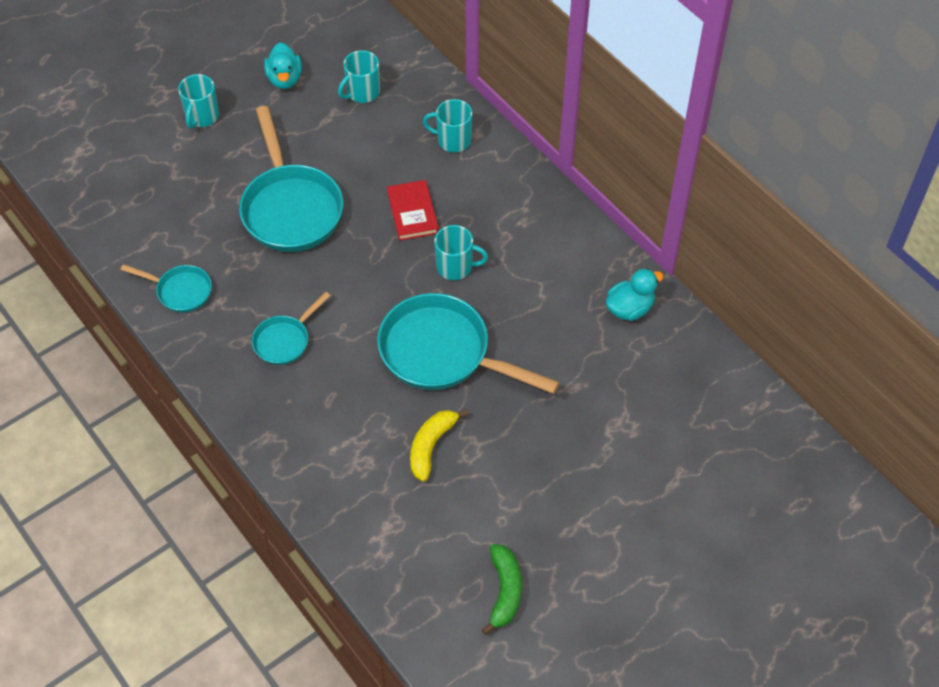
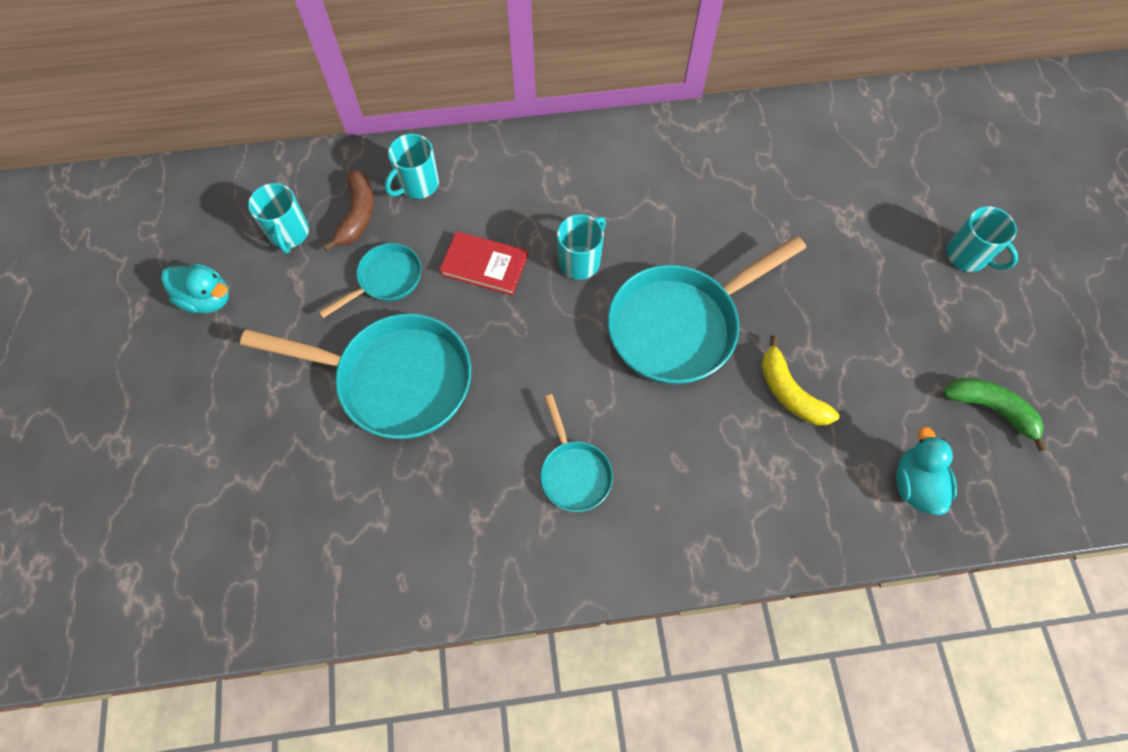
camera: 60 degrees left, 10 degrees up
(180, 291) = (432, 557): turquoise pan -> turquoise pan (386, 280)
(202, 117) = (190, 412): turquoise mug -> turquoise mug (967, 256)
(403, 120) = (357, 215): none -> brown banana
(630, 308) = (719, 145): turquoise duck -> turquoise duck (915, 484)

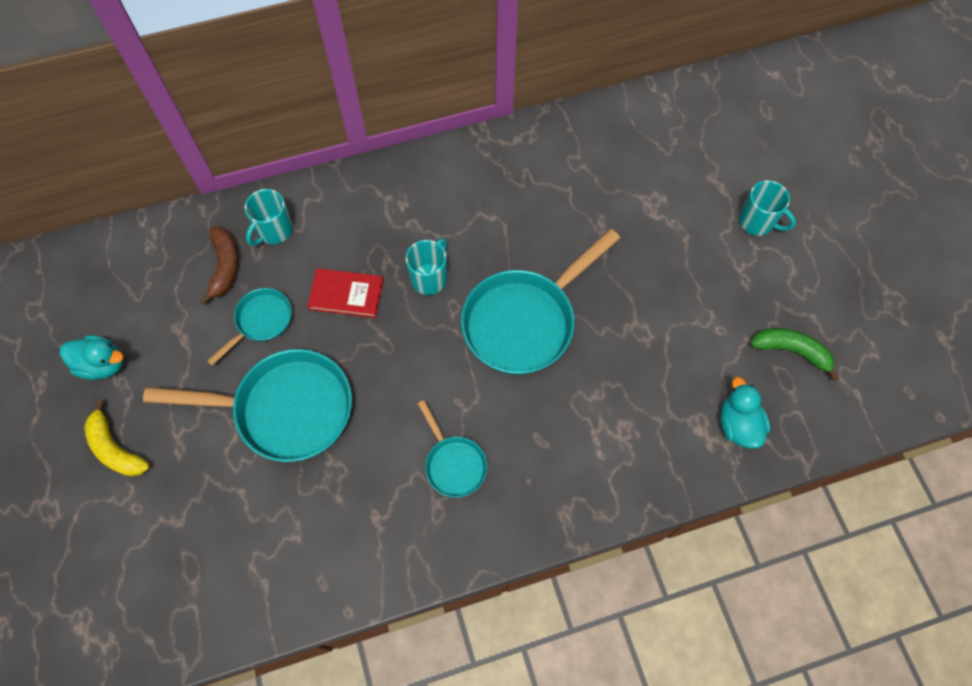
camera: 10 degrees left, 0 degrees up
(289, 233) = (166, 293): turquoise mug -> none
(789, 392) = (625, 364): yellow banana -> yellow banana (115, 448)

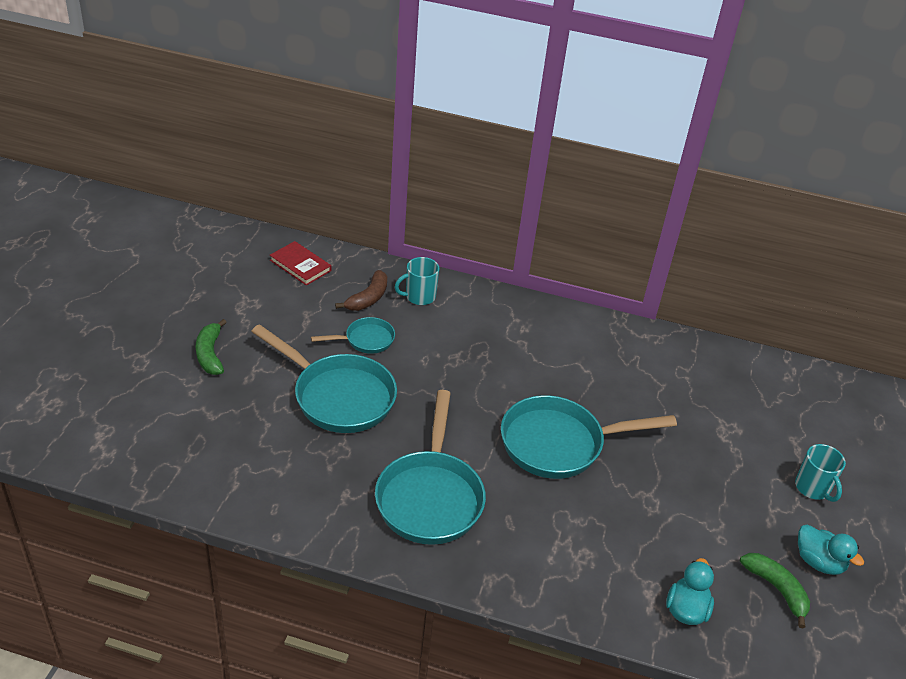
camera: 30 degrees right, 25 degrees down
(102, 364) = (243, 307): turquoise duck -> turquoise duck (818, 562)
(115, 448) = (210, 354): yellow banana -> green banana
(346, 294) = (438, 357): red book -> red book (300, 265)
(429, 278) = (507, 380): turquoise mug -> none
(453, 463) = (430, 497): turquoise pan -> turquoise pan, size x1.94

